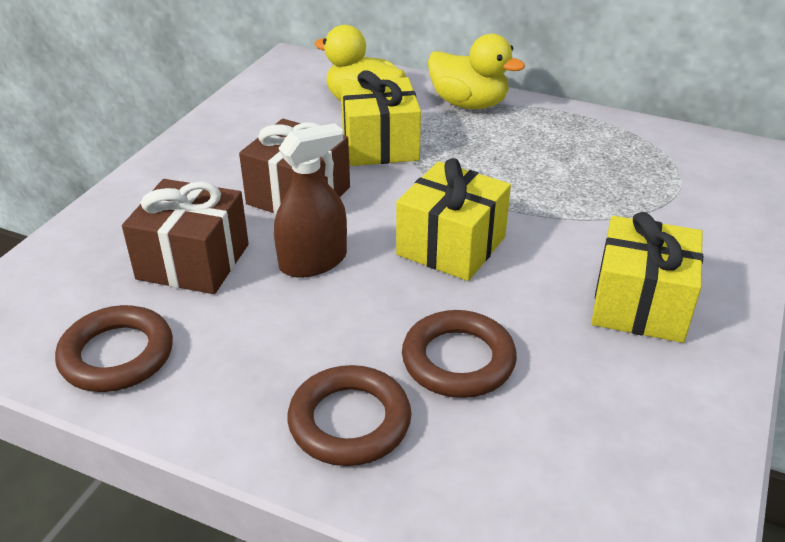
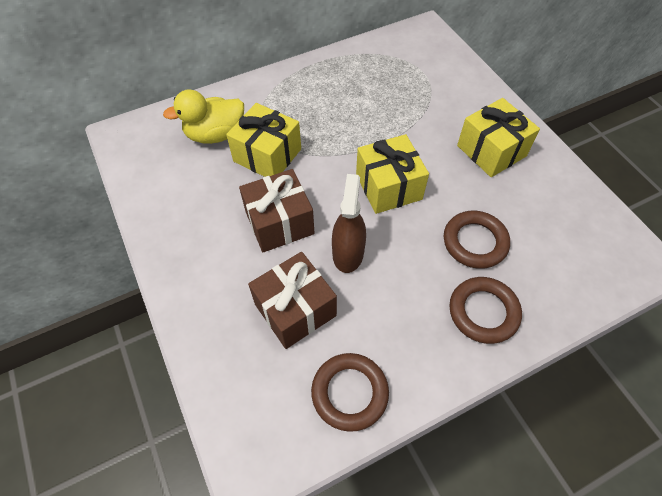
camera: 50 degrees left, 20 degrees up
(469, 104) = (269, 91): yellow duck -> none

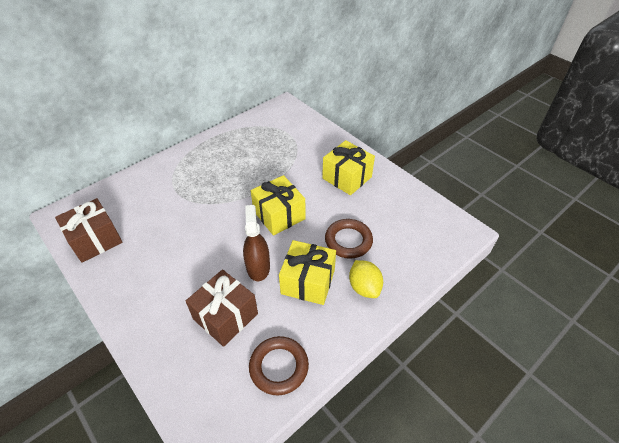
camera: 15 degrees left, 10 degrees down
(215, 134) = (139, 202): yellow duck -> none
(267, 155) = (183, 209): yellow gift -> yellow gift (308, 282)
(279, 223) = (201, 256): brown gift -> brown gift (95, 240)
(483, 312) = (364, 287): brown ring -> yellow lemon

